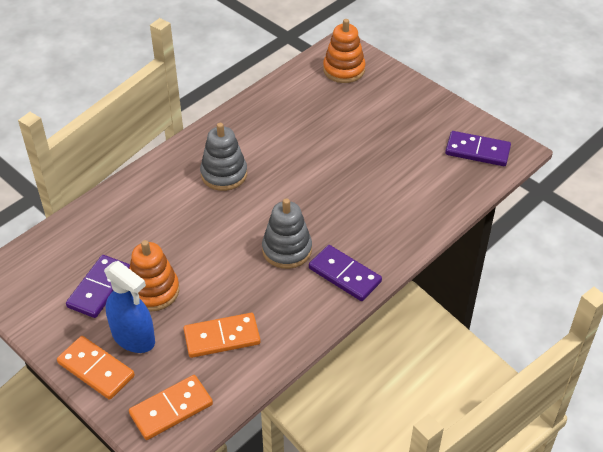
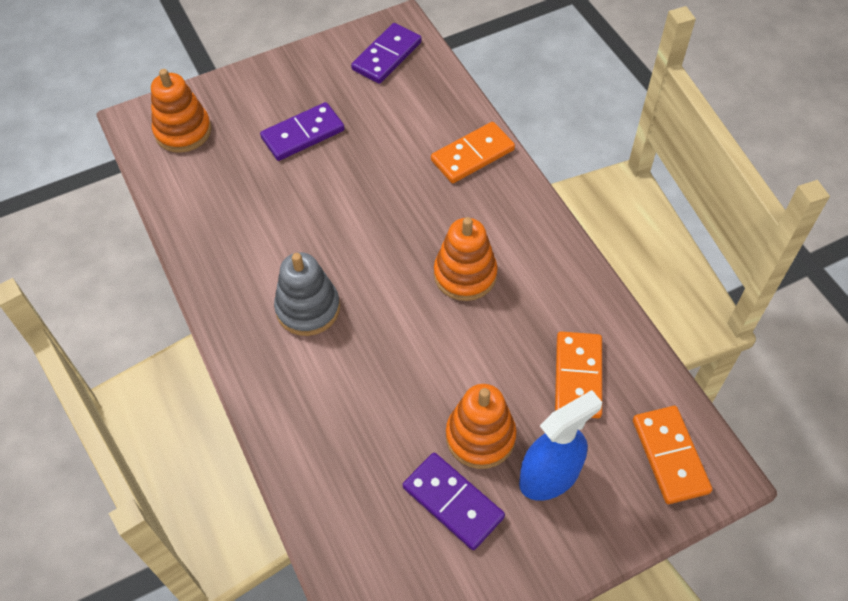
camera: 70 degrees left, 10 degrees up
(96, 369) = (588, 532): orange domino -> orange domino (472, 155)
(287, 250) = (465, 274): grey stacking toy -> orange stacking toy
(345, 275) = (524, 229): purple domino -> purple domino (303, 134)

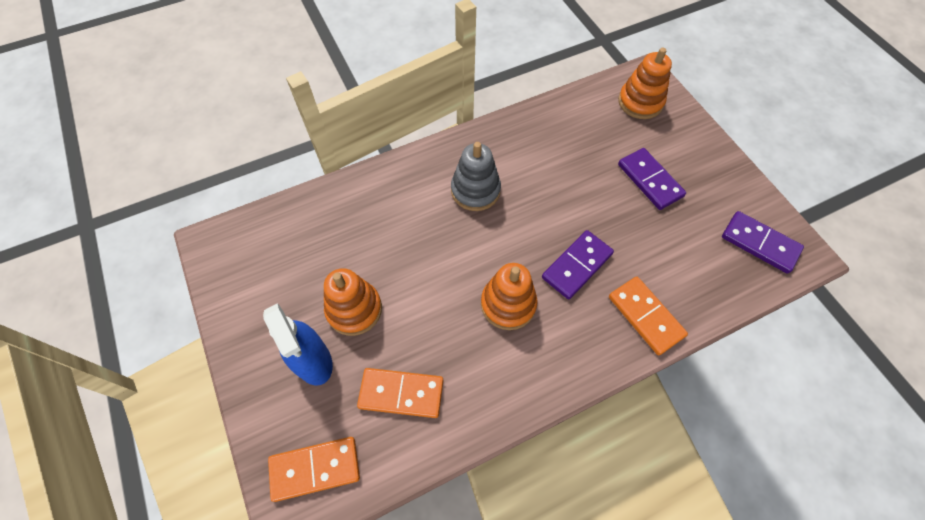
camera: 90 degrees right, 5 degrees up
(453, 502) = (303, 287): purple domino -> purple domino (577, 265)

